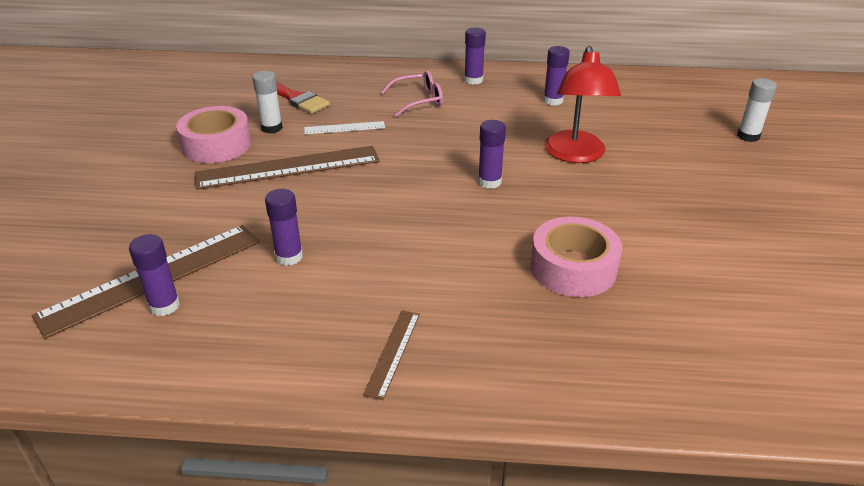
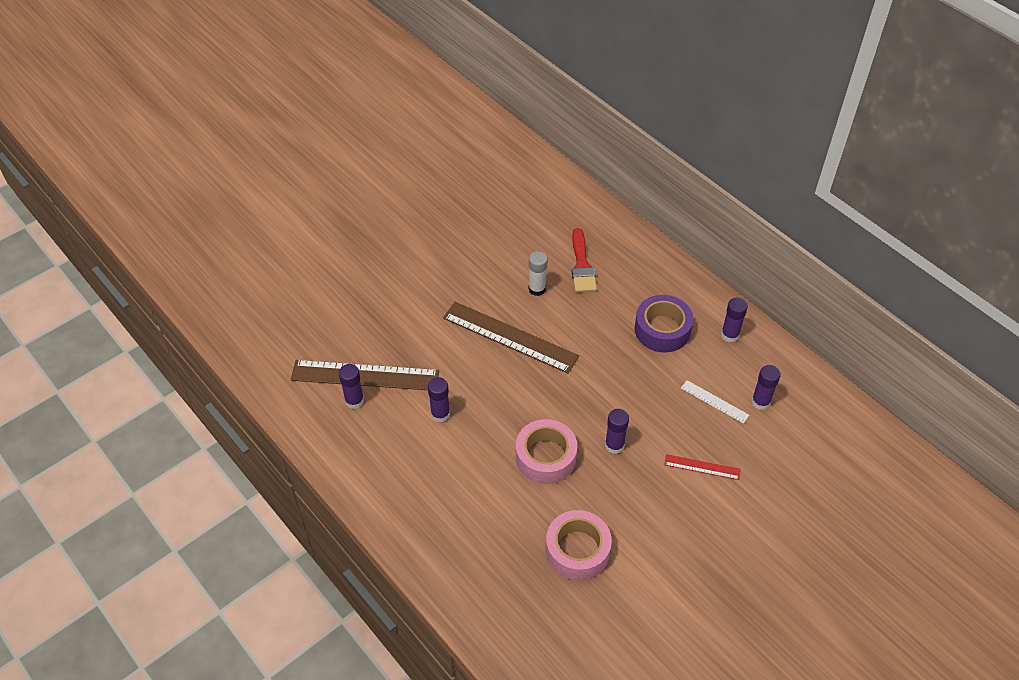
camera: 45 degrees right, 15 degrees up
(216, 145) = (489, 282): pink tape -> pink tape (545, 457)
(344, 128) = (581, 323): white ruler -> white ruler (714, 401)
(392, 352) = (424, 521): brown ruler -> none
(418, 100) = (662, 329): pink glasses -> purple tape
(575, 155) = (702, 467): red lamp -> red ruler
(748, 136) = (859, 552): white glue stick -> none

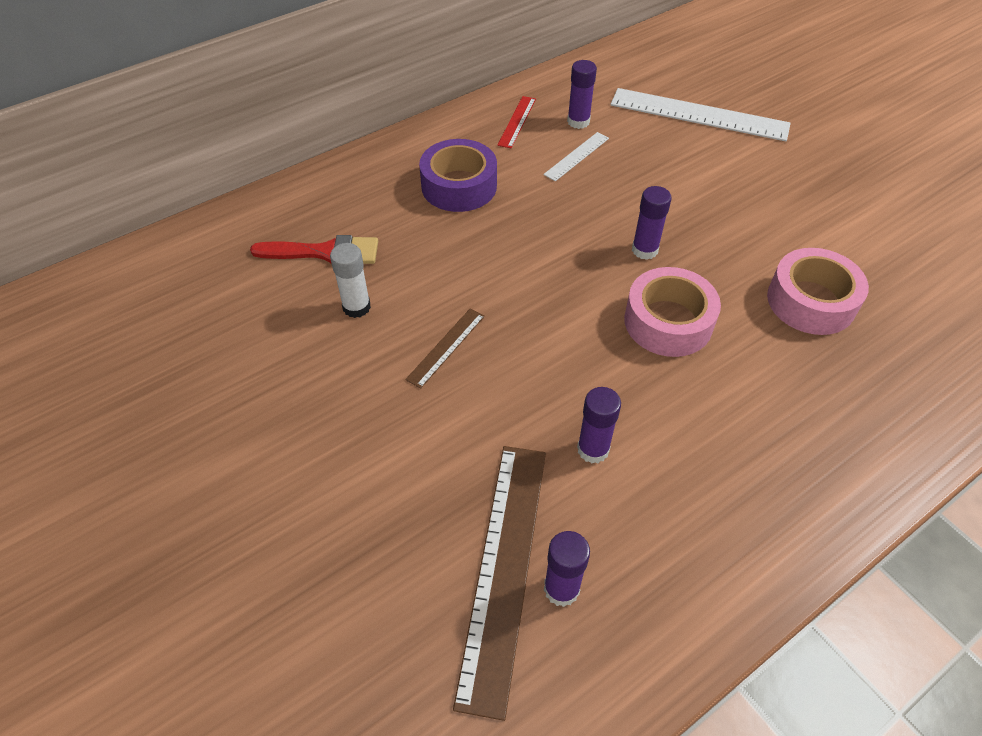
camera: 85 degrees left, 0 degrees up
(510, 337) = (446, 347): brown ruler -> brown ruler, size x0.48
(702, 467) = (672, 178): red ruler -> red ruler (517, 121)
(730, 335) = (476, 131): purple glue stick -> none
(795, 492) = (699, 114): none -> white ruler

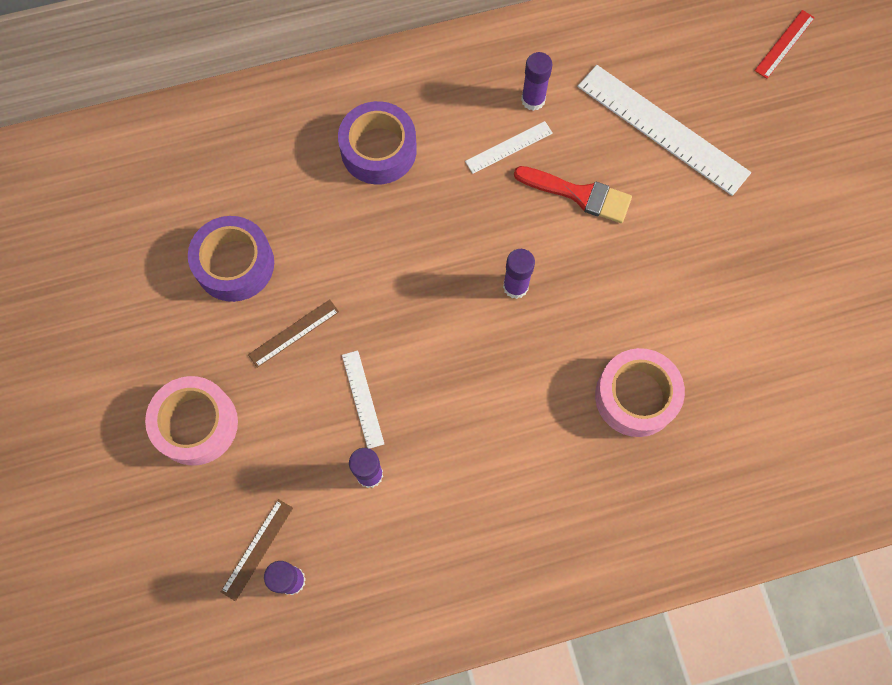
camera: 20 degrees right, 20 degrees up
(324, 252) = (228, 192): red brush -> red brush (579, 194)
(356, 307) = (234, 264): white glue stick -> purple tape
(504, 569) = (257, 549): brown ruler -> brown ruler, size x0.48
(517, 121) = (471, 80): red ruler -> red ruler (784, 44)
(548, 382) = (363, 399): none -> white ruler
(668, 322) = (495, 373): pink tape -> pink tape (196, 424)

